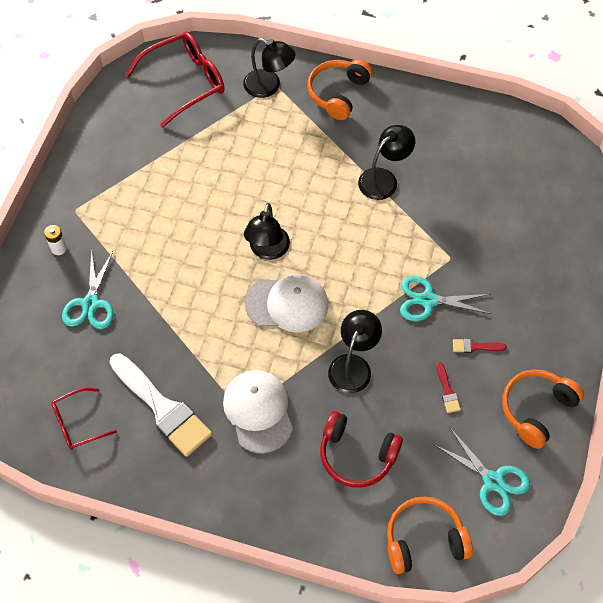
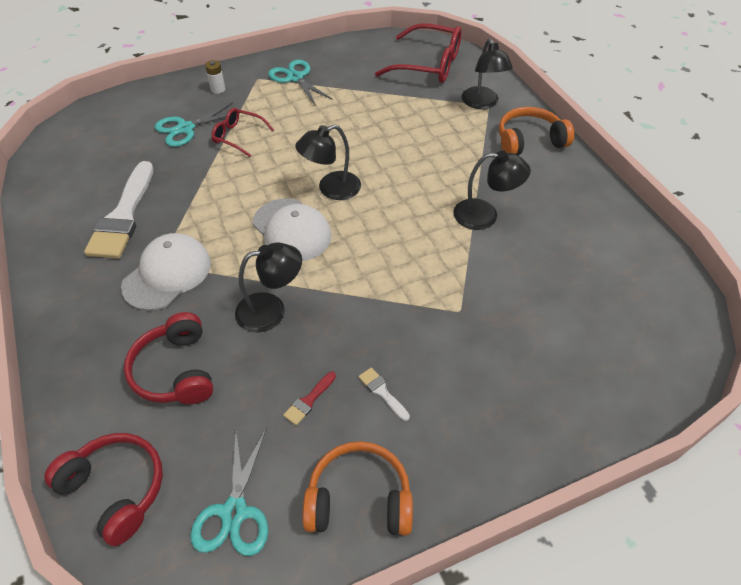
camera: 50 degrees right, 10 degrees down
(78, 423) = (72, 180): red glasses -> red glasses (238, 136)
(424, 540) = (115, 490): orange headphones -> red headphones
(428, 300) = (396, 322): turquoise scissors -> turquoise scissors (295, 78)
(475, 346) = (382, 392): red brush -> white brush

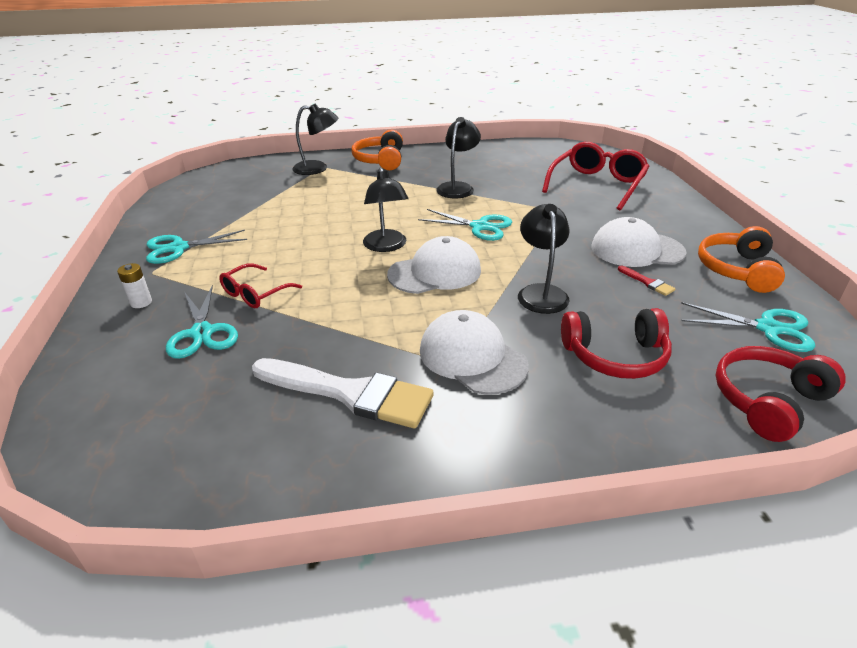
camera: 75 degrees left, 15 degrees down
(382, 392) = (637, 250): white brush -> white cap
(393, 248) = (480, 227): none -> turquoise scissors
(428, 65) = (237, 181): red glasses -> red glasses (597, 185)

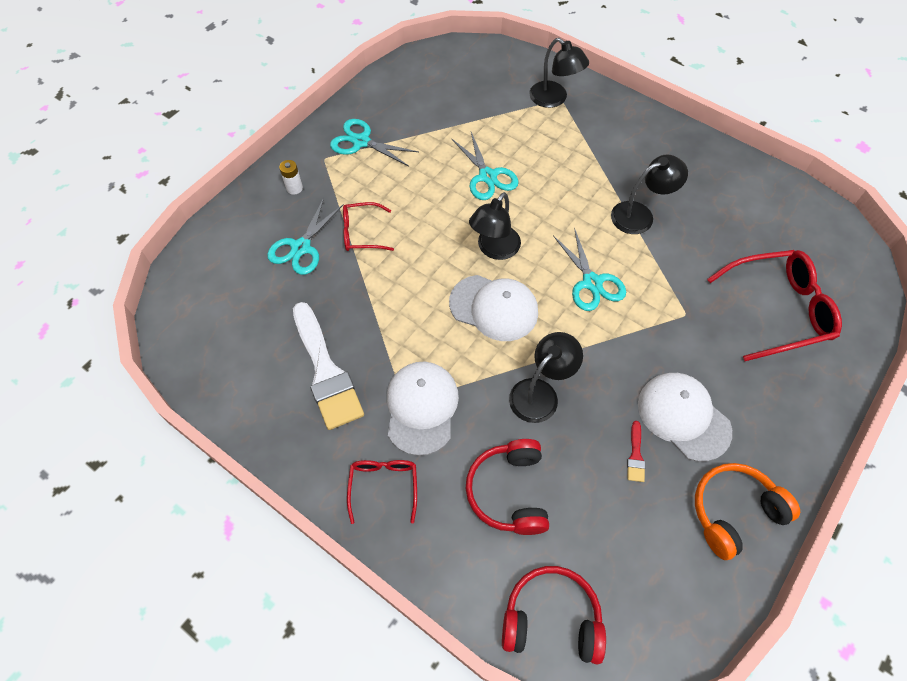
camera: 45 degrees right, 25 degrees up
(381, 160) = (621, 123): orange headphones -> none
(524, 428) = (384, 486): none -> red glasses
(615, 355) = (509, 491): red headphones -> red headphones turned 45 degrees clockwise
(768, 328) = (656, 578): turquoise scissors -> turquoise scissors (487, 176)

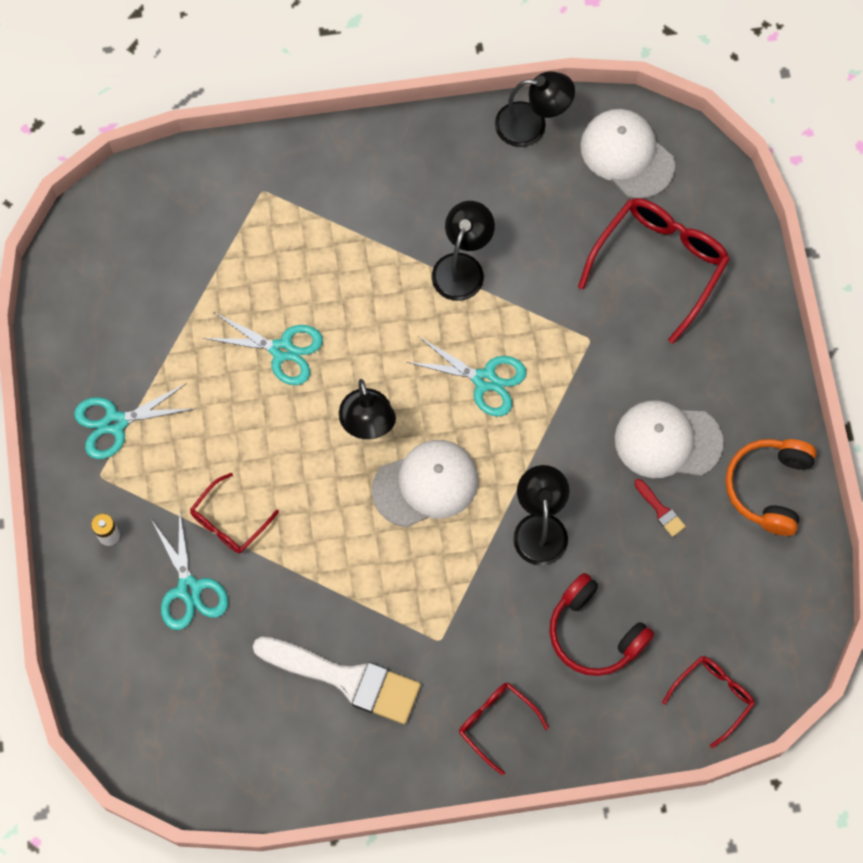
camera: 45 degrees left, 10 degrees up
(421, 408) = (458, 632): white cap -> white cap (627, 155)
(551, 619) = (713, 696): red headphones -> red glasses
(554, 99) = (255, 196): black lamp -> black lamp (532, 125)

